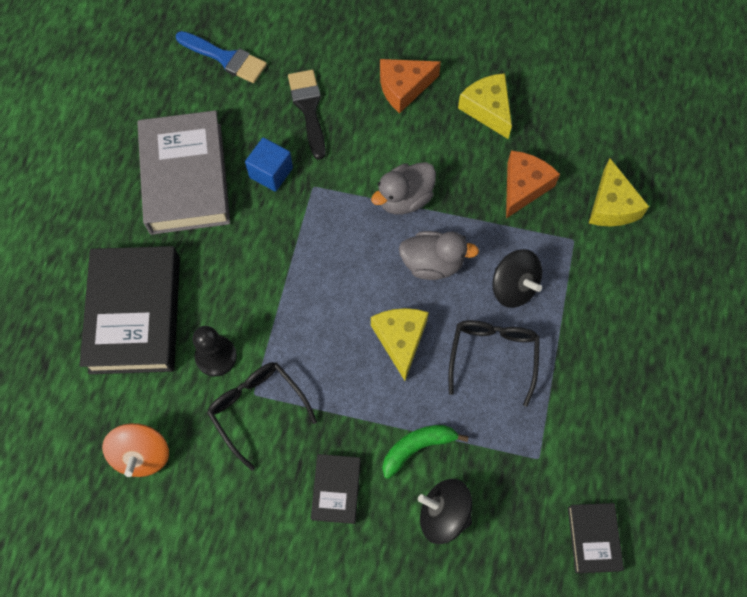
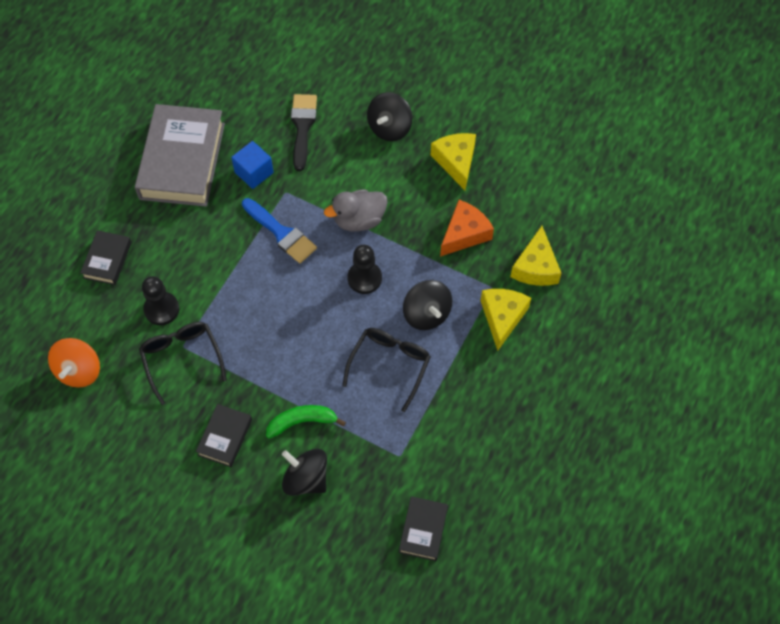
camera: 15 degrees right, 5 degrees down
(135, 314) = (107, 260): black book -> black book, size x0.48
(226, 58) = (246, 69): blue brush -> blue brush (281, 233)
(400, 340) = (317, 333): yellow cheese -> yellow cheese (502, 317)
(404, 88) = (389, 128): orange cheese -> black spinning top
(432, 263) = (364, 278): grey duck -> black pawn

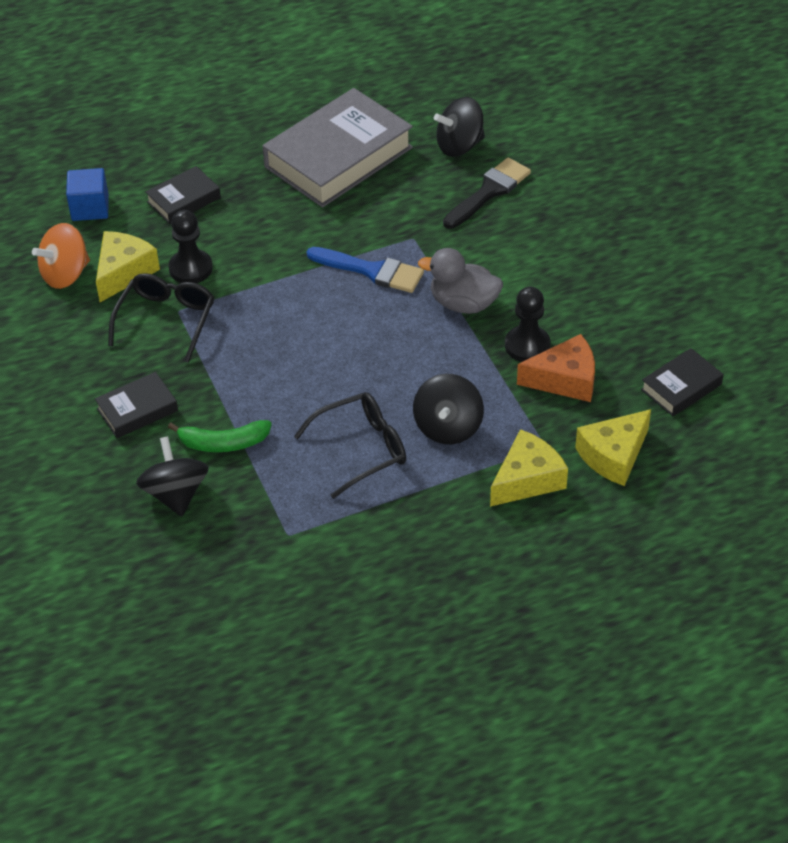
camera: 40 degrees right, 15 degrees down
(254, 172) = (398, 204): blue cube -> blue cube (90, 208)
(281, 233) = (372, 271): blue brush -> blue brush turned 60 degrees counterclockwise
(302, 422) = (223, 443): green banana -> green banana turned 150 degrees clockwise
(364, 278) = (415, 358): black pawn -> black pawn (527, 345)
(389, 128) = (581, 241): black spinning top -> black spinning top (459, 146)
(423, 530) = (242, 615): black book -> black book (681, 387)
(456, 162) = (623, 310): yellow cheese -> yellow cheese (124, 272)

